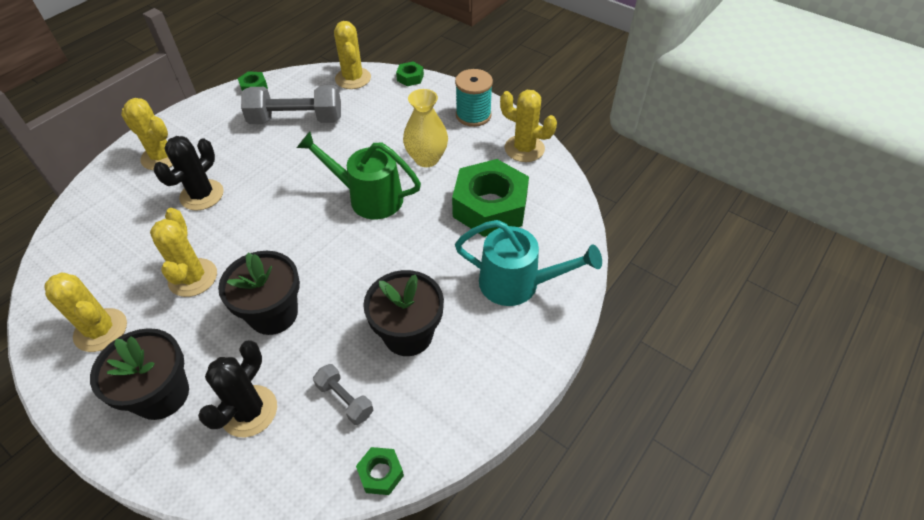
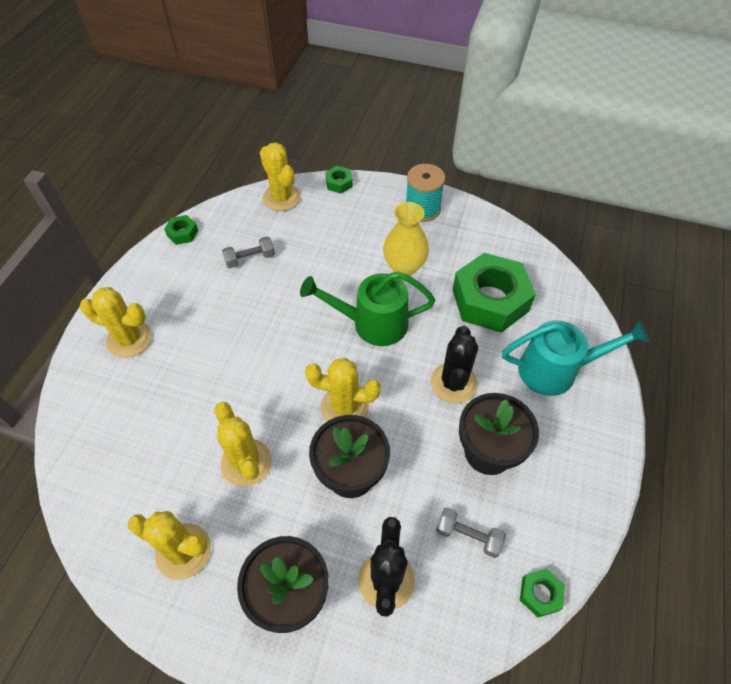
camera: 20 degrees left, 5 degrees up
(202, 195) = (200, 370): black cactus -> black cactus (453, 383)
(296, 120) = (250, 259): grey dumbbell -> grey dumbbell, size x0.50
(524, 149) = (488, 232): yellow cactus -> yellow cactus (344, 407)

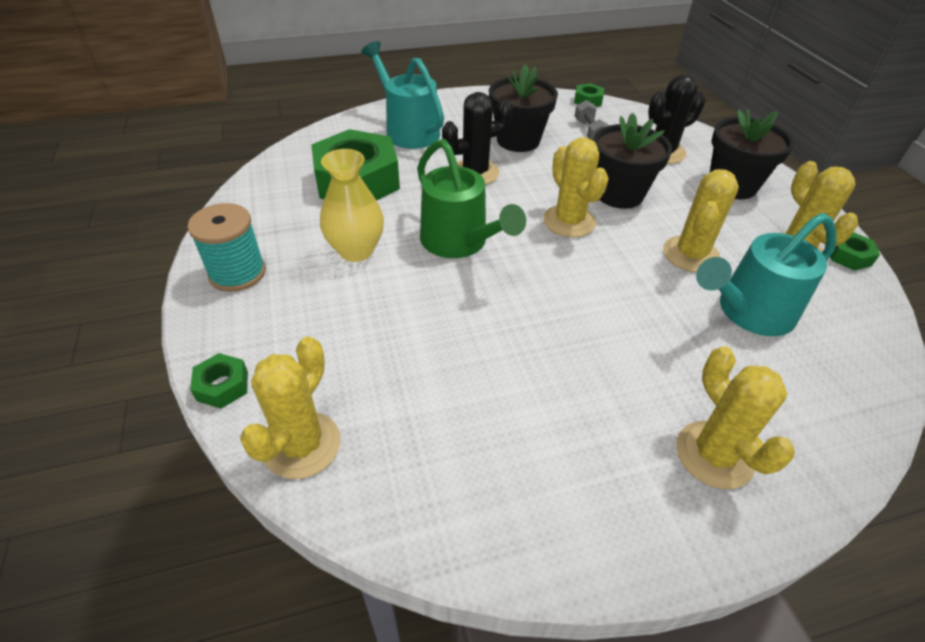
camera: 125 degrees left, 10 degrees down
(173, 446) = (748, 313): none -> turquoise watering can
(182, 233) = (487, 546): green nut -> green nut (848, 256)
(250, 259) = (462, 405): grey dumbbell -> none

